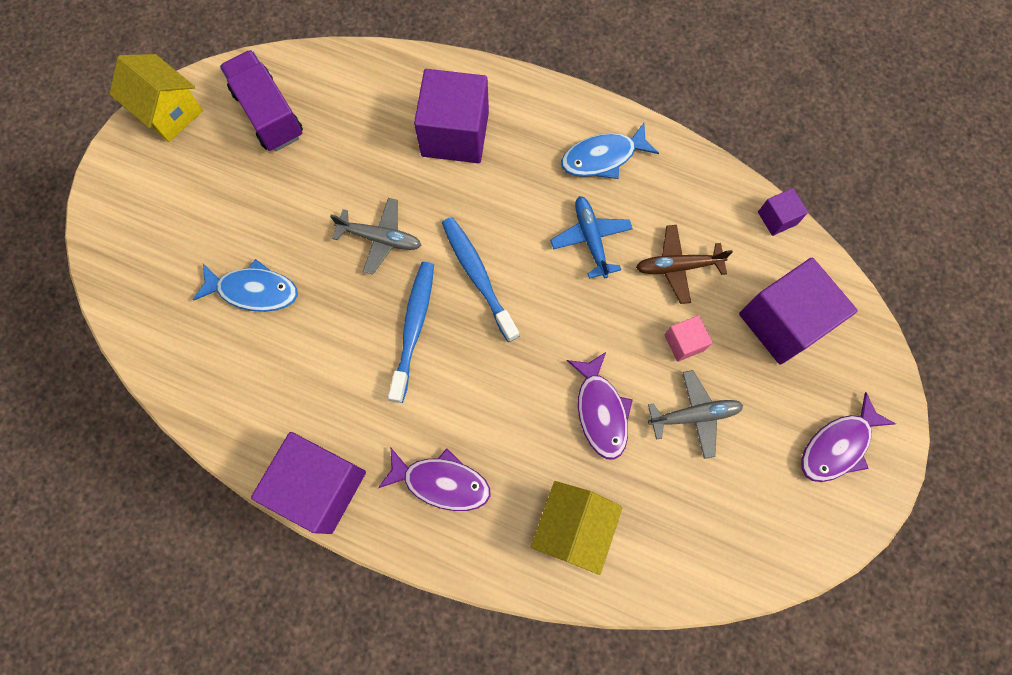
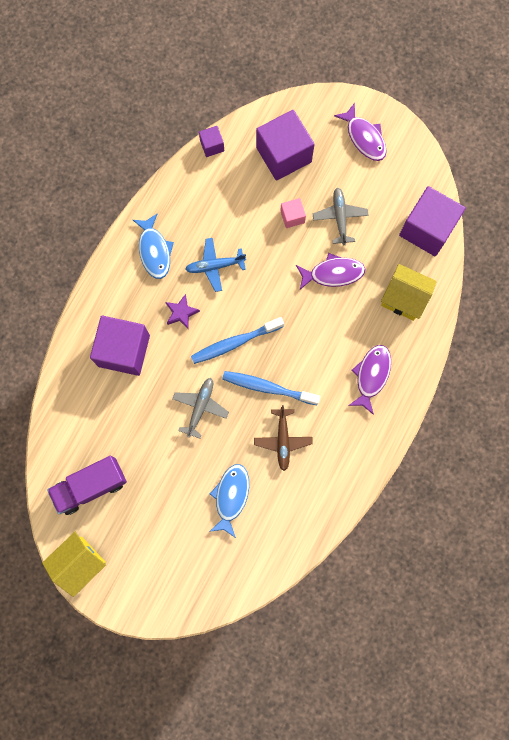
camera: 85 degrees left, 5 degrees up
(320, 486) = (369, 452): purple cube -> purple cube (427, 229)
(515, 201) = (181, 313): none -> purple star
(677, 266) = (240, 213): brown plane -> brown plane (282, 440)

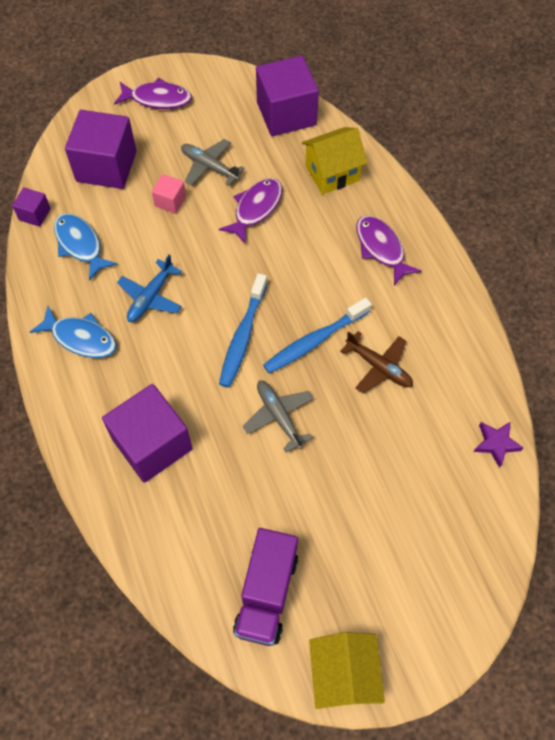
camera: 50 degrees left, 15 degrees down
(181, 313) = (167, 361): purple star -> purple star (496, 444)
(231, 496) = (397, 457): blue fish -> blue fish (80, 244)

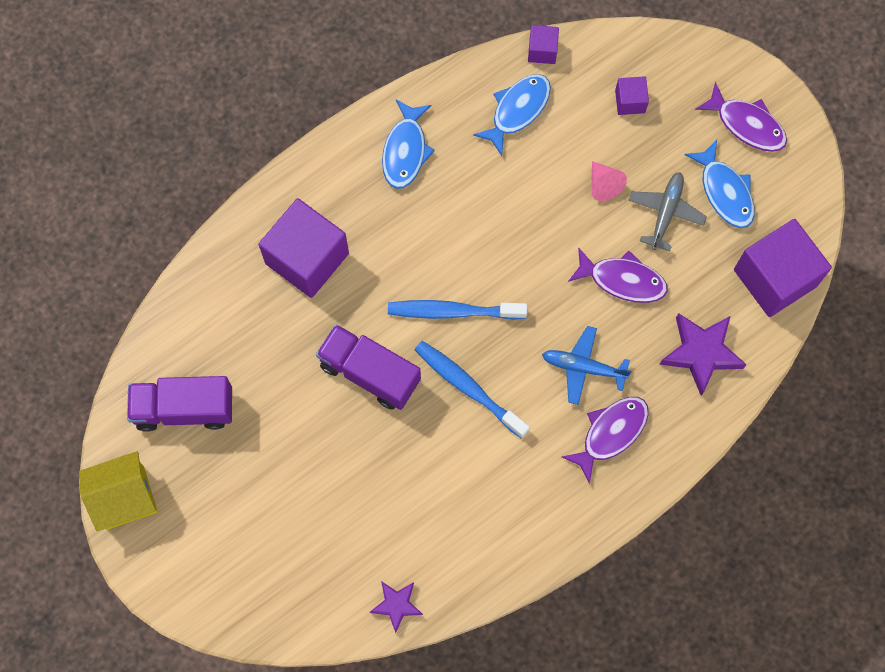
camera: 75 degrees right, 10 degrees up
(106, 166) = (630, 101): purple cube -> purple cube, size x0.47
(150, 297) = (473, 203): blue plane -> blue plane (583, 367)
(157, 99) = (747, 124): purple fish -> purple fish turned 45 degrees counterclockwise
(170, 201) = (603, 185): pink cube -> pink cone
(206, 126) = (724, 191): none -> blue fish
(279, 416) = (370, 373): grey plane -> purple truck
(332, 173) = (701, 353): yellow house -> purple star
(379, 367) = (455, 463): brown plane -> none

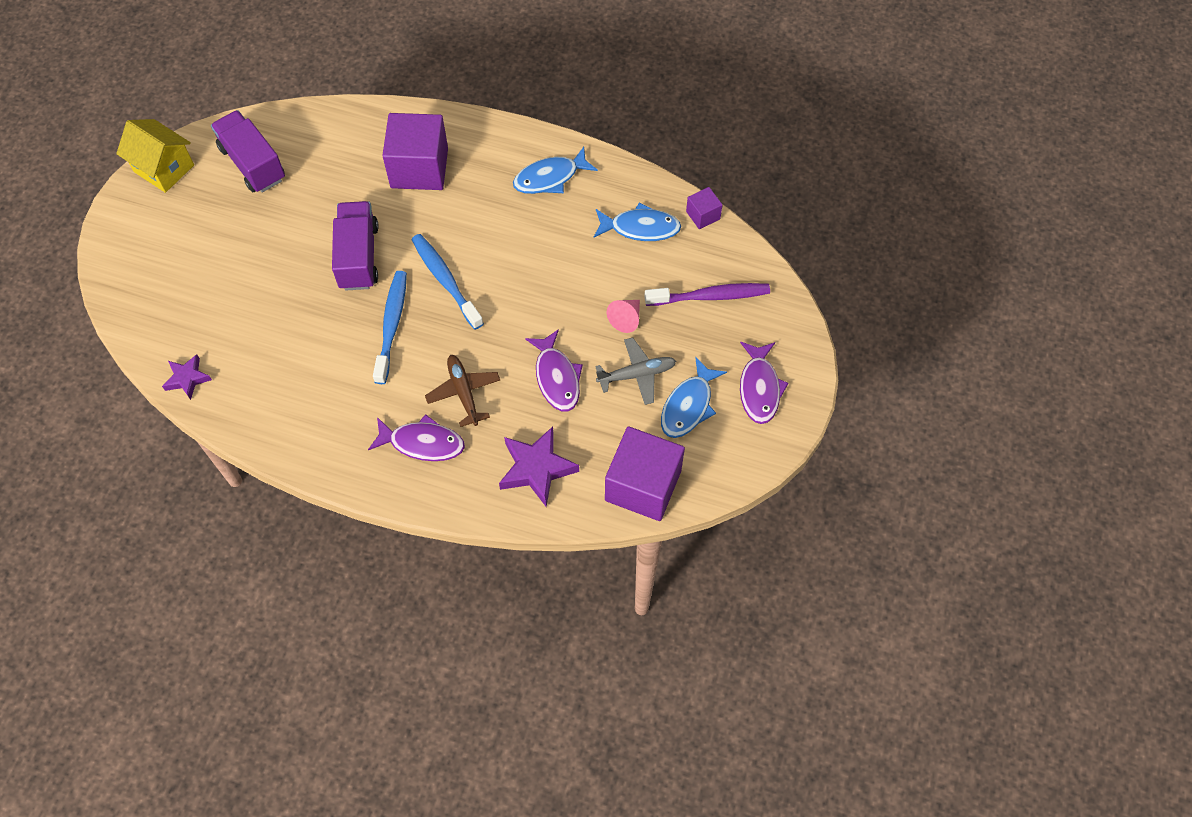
camera: 55 degrees right, 10 degrees down
(583, 367) = (463, 392): blue plane -> brown plane
(630, 101) = (710, 296): purple cube -> purple toothbrush

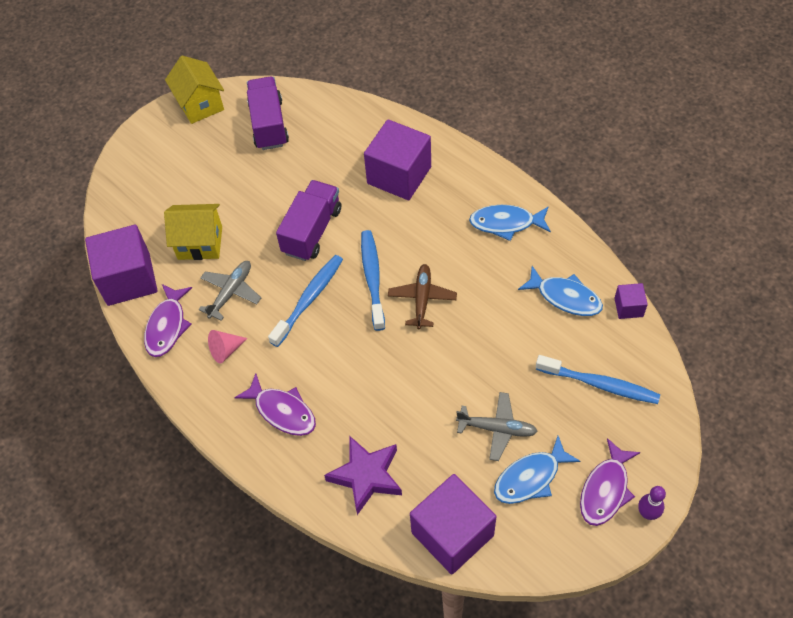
camera: 30 degrees right, 5 degrees down
(187, 378) = (128, 279): purple star -> purple cube
(245, 312) = (200, 243): none -> yellow house
(306, 349) = (231, 292): none -> grey plane
(463, 392) = (338, 381): brown plane -> brown plane (422, 299)
(557, 377) = (424, 402): purple fish -> purple fish (167, 326)
(626, 319) = (512, 374): pink cone -> pink cone (226, 350)
(710, 296) = (600, 384): purple toothbrush -> blue toothbrush
(805, 393) = (647, 513): none -> purple bowling pin

